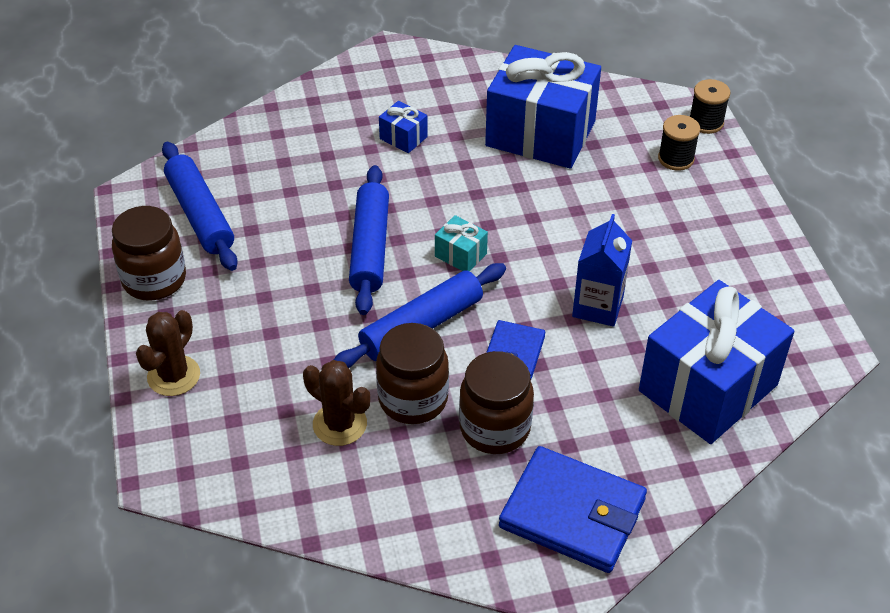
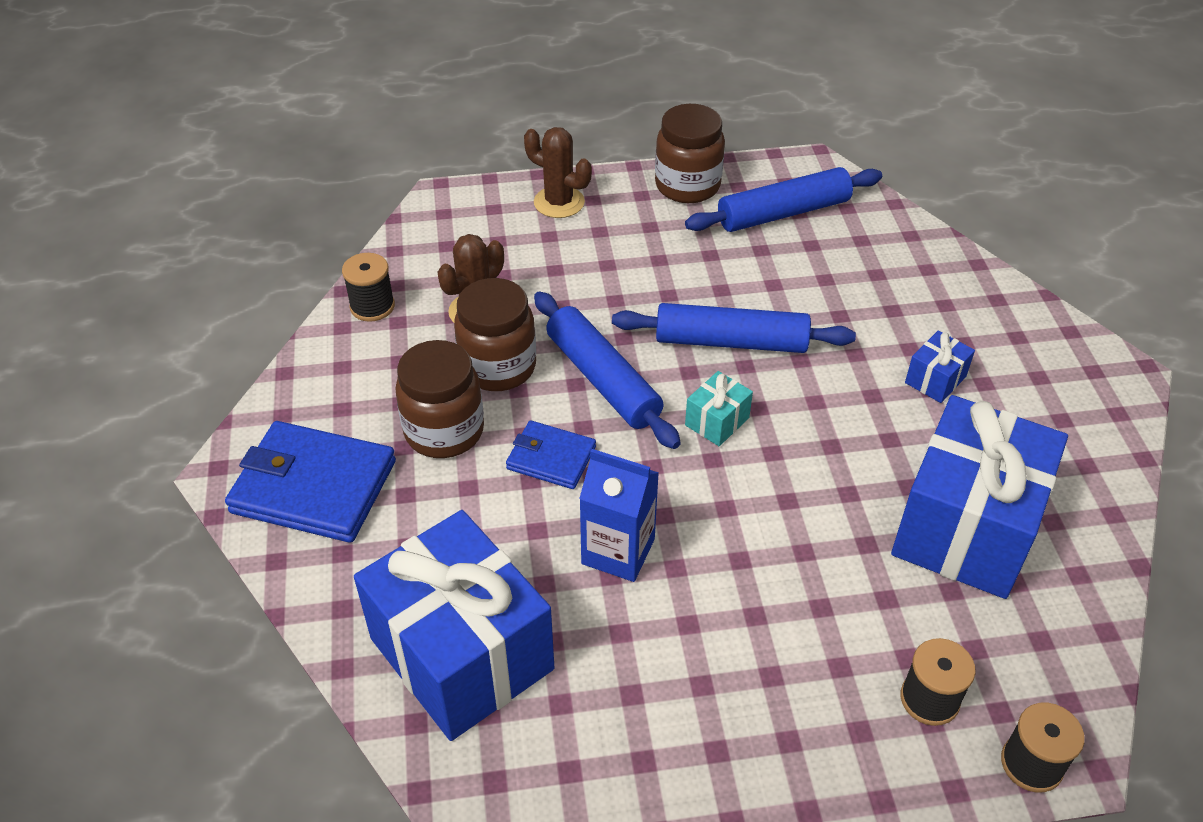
camera: 95 degrees right, 0 degrees up
(335, 511) = (372, 306): none -> black spool
(572, 513) = (314, 486): blue wallet -> blue wallet turned 75 degrees clockwise

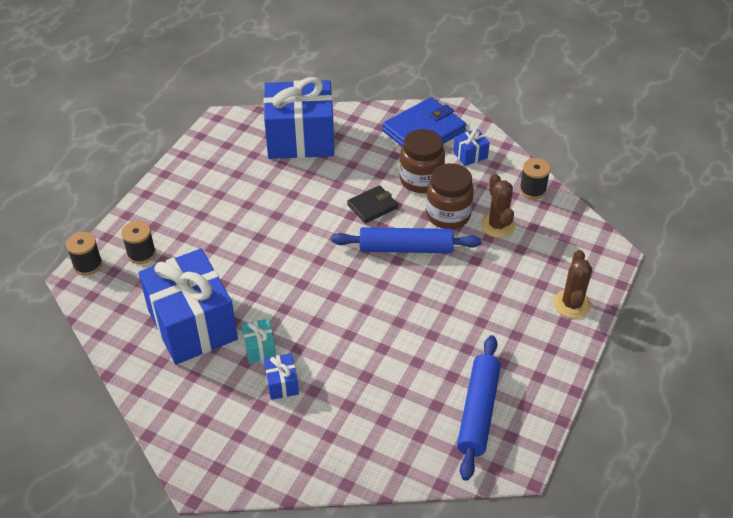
camera: 125 degrees right, 0 degrees up
(339, 402) = (470, 155): none -> blue gift
(551, 458) = (372, 206): blue wallet -> black wallet
(559, 202) = (572, 304): brown cactus -> brown cactus turned 60 degrees counterclockwise
(618, 551) = (301, 202): blue carton -> none
(687, 186) = (544, 377): brown jar -> none
(717, 421) = (339, 275): turquoise gift -> turquoise gift (259, 348)
(731, 342) = (387, 313): blue rolling pin -> none

